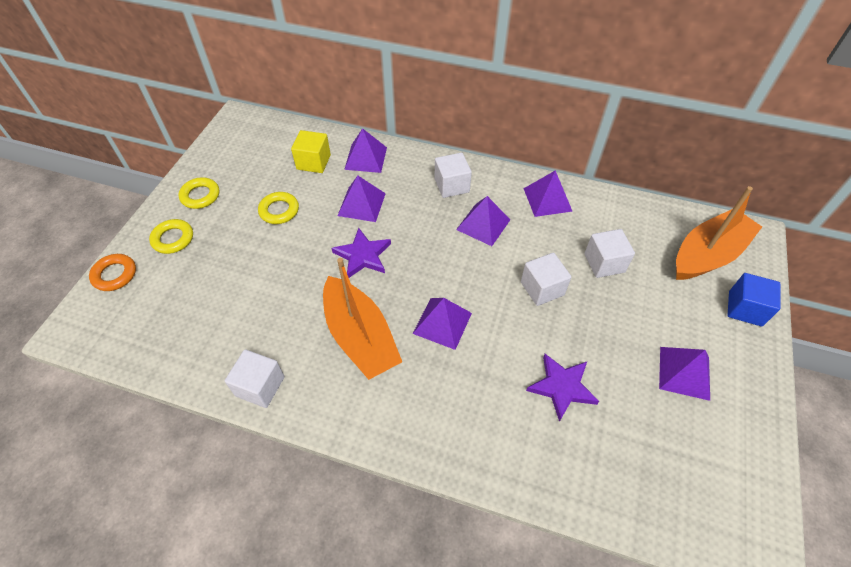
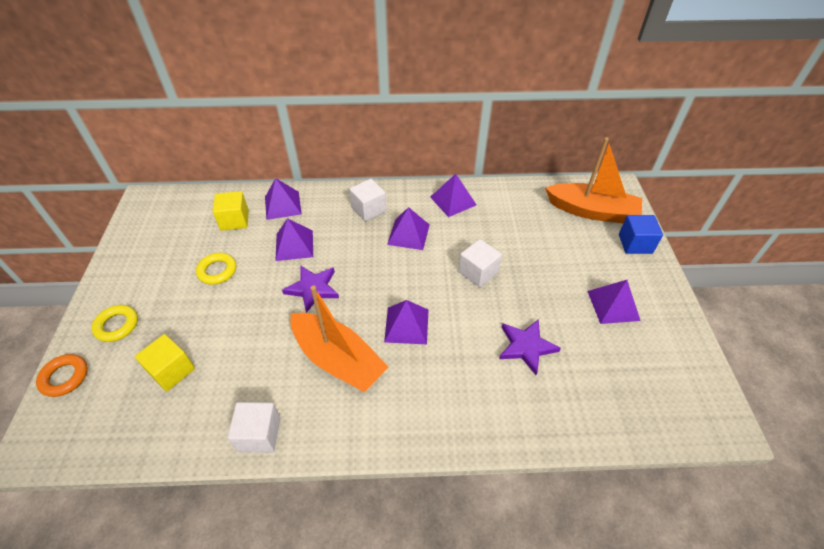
camera: 20 degrees left, 5 degrees down
(200, 196) = (131, 278): yellow ring -> none
(205, 298) = (172, 371): none -> yellow cube
(604, 263) = (518, 238): white cube -> none
(707, 254) = (592, 211): orange boat -> orange boat turned 75 degrees clockwise

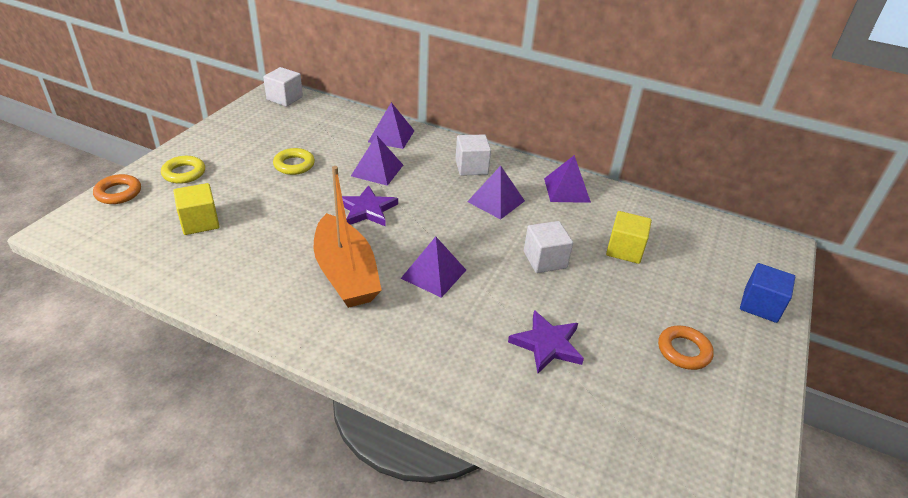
camera: 25 degrees right, 10 degrees down
(234, 220) = (339, 133): yellow cube -> yellow cube (624, 250)
(259, 434) = (232, 299): white cube -> white cube (284, 98)
(592, 211) = (727, 255): orange boat -> none
(613, 305) = (683, 351): purple pyramid -> orange ring

